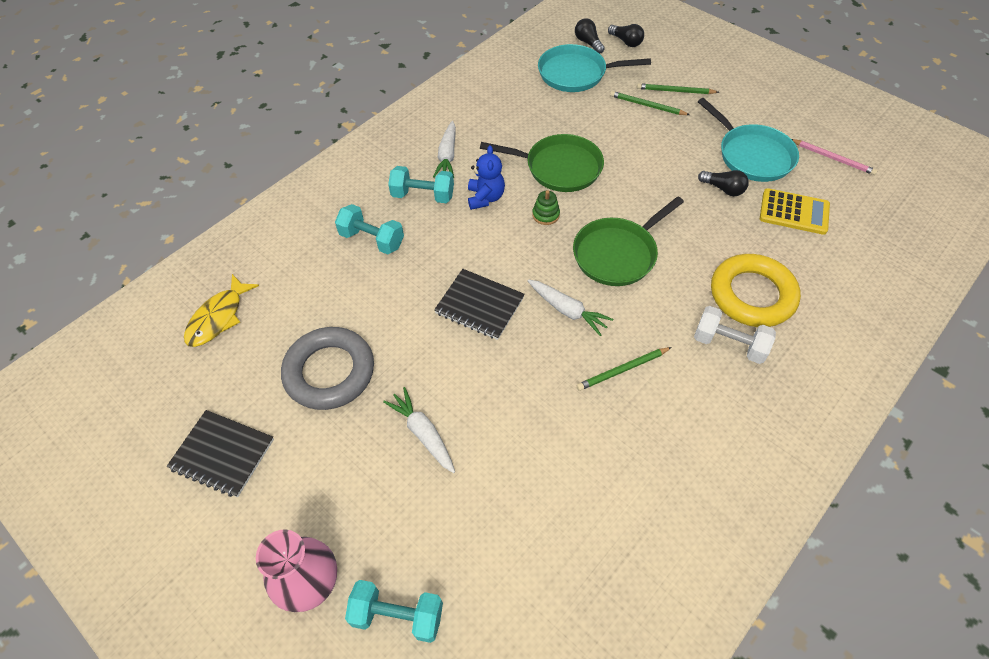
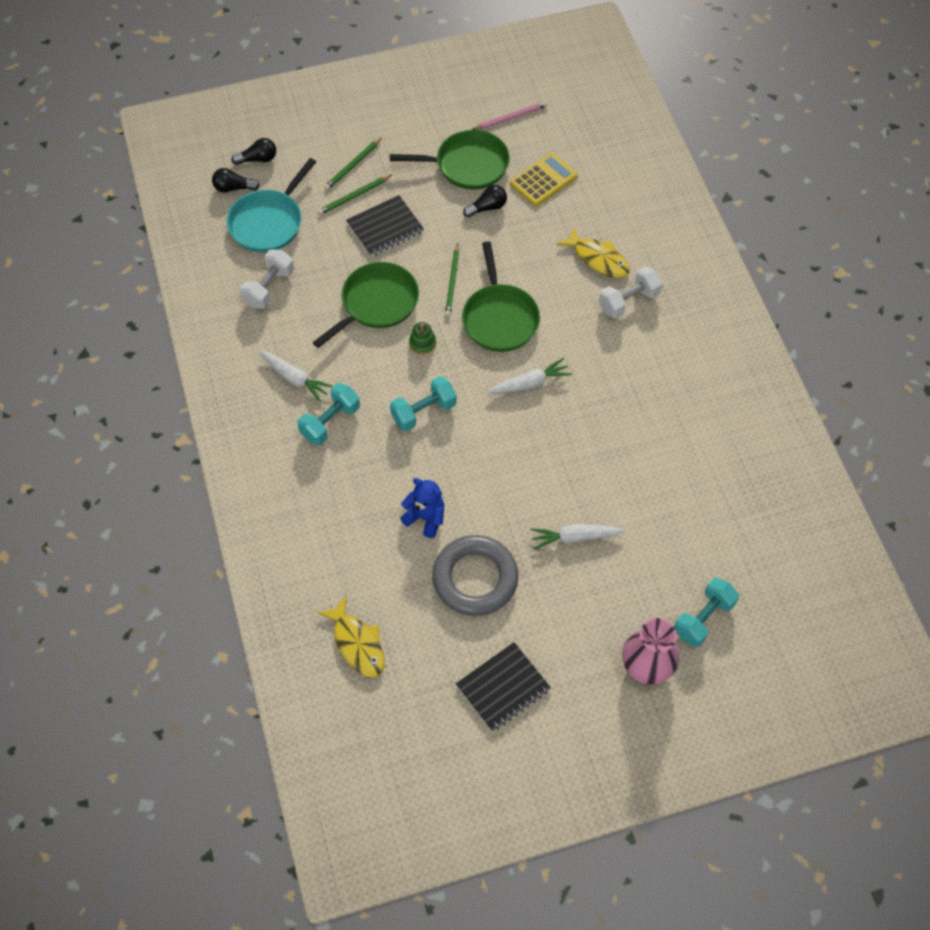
camera: 60 degrees left, 5 degrees up
(372, 240) = (354, 485): turquoise dumbbell -> turquoise dumbbell (423, 412)
(479, 305) = (483, 440): black notebook -> black notebook (385, 227)
(485, 198) = (369, 376): blue teddy bear -> blue teddy bear (425, 517)
(518, 102) = (269, 288): none -> white dumbbell
(622, 370) = (606, 379): green pencil -> green pencil (452, 282)
(752, 155) = (468, 165): turquoise pan -> green pan
(752, 295) = (598, 259): yellow ring -> yellow fish

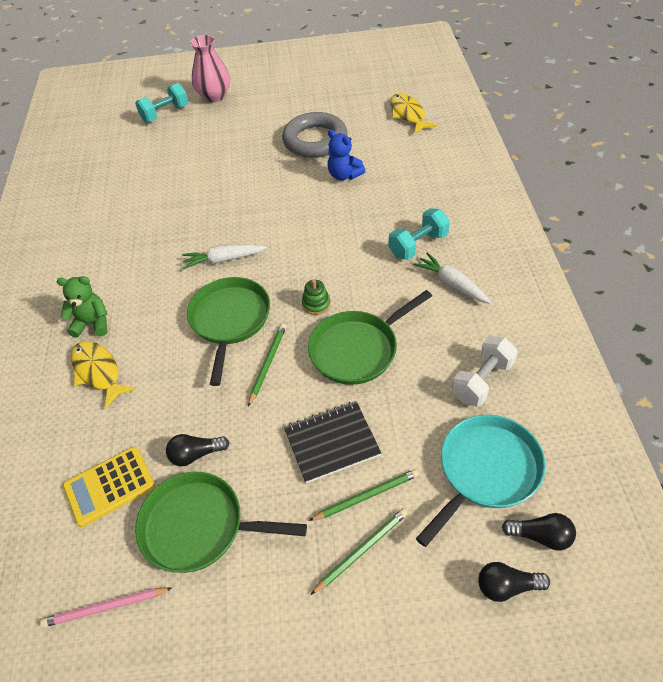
camera: 165 degrees left, 10 degrees down
(423, 412) = (329, 246): turquoise dumbbell -> none
(503, 687) = (312, 92): black notebook -> none
(574, 537) = (232, 157): white carrot -> none
(628, 301) = (92, 323): white dumbbell -> green teddy bear

